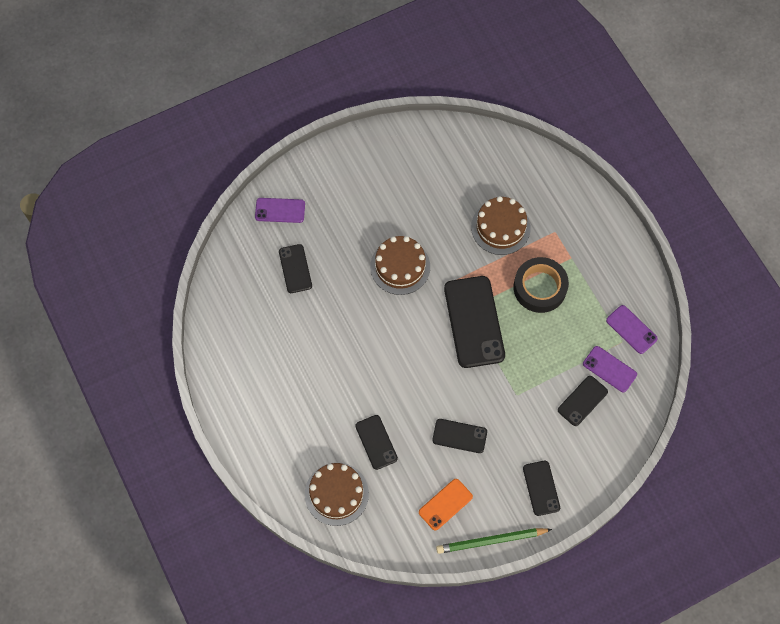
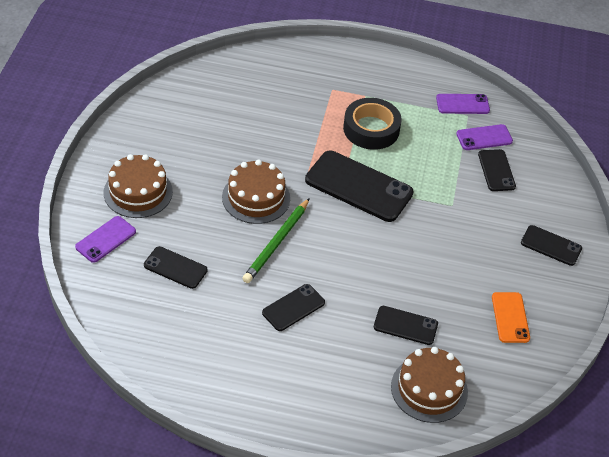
camera: 55 degrees left, 20 degrees down
(459, 436) = (454, 265): black phone -> black phone (293, 307)
(491, 540) = (571, 309): green pencil -> green pencil (276, 242)
(500, 227) = (292, 115): brown cake -> brown cake (138, 192)

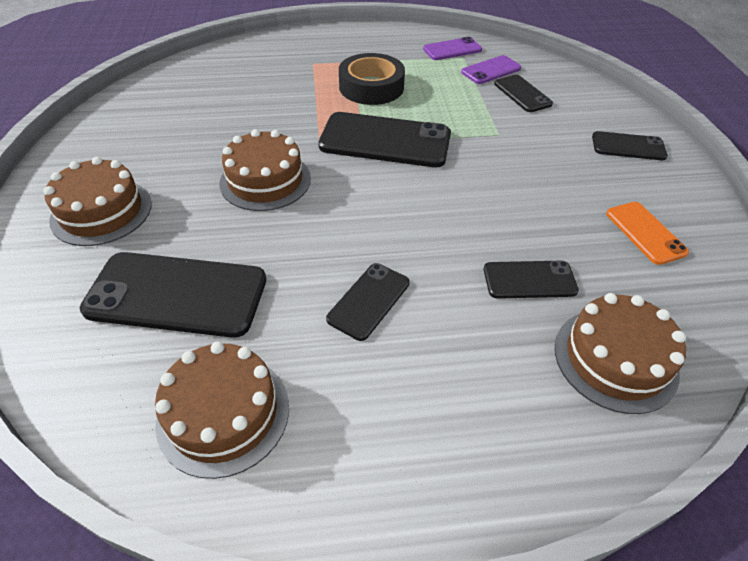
camera: 15 degrees left, 0 degrees up
(106, 239) = (60, 284): purple phone -> none
(175, 268) = (177, 294): black phone -> black phone, size x1.84
(186, 347) = (223, 413): none -> brown cake
(276, 242) = (311, 224): green pencil -> none

